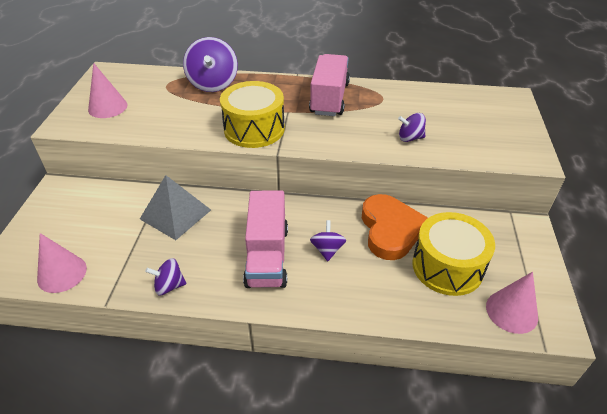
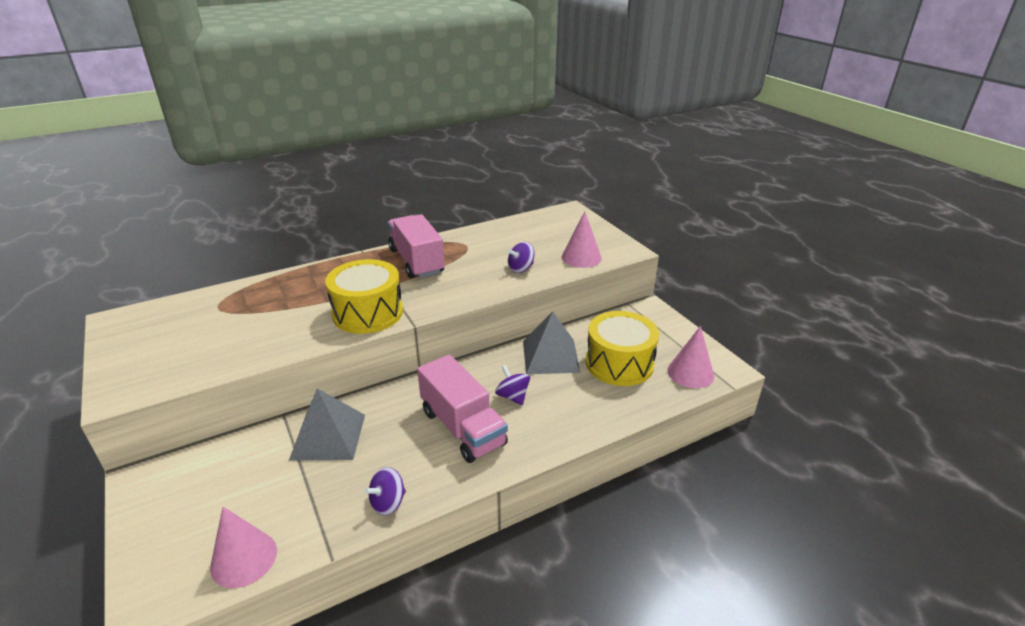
camera: 35 degrees left, 10 degrees down
(107, 107) = (163, 354): pink cone -> pink cone (581, 257)
(213, 84) = (276, 288): purple spinning top -> none
(390, 230) = (550, 356): orange heart -> grey pyramid

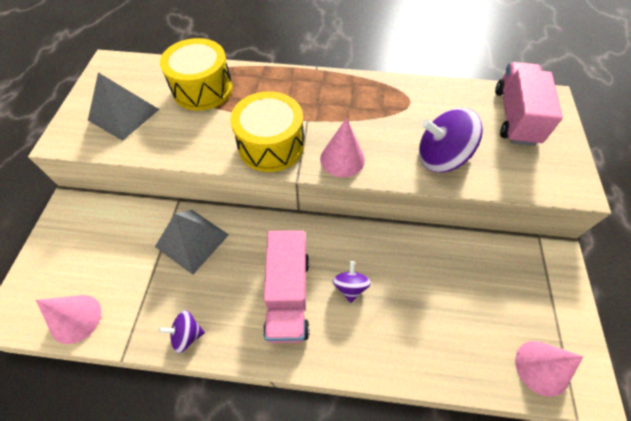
camera: 35 degrees right, 25 degrees up
(416, 261) = (352, 102): pink truck -> pink truck (515, 116)
(521, 268) = (441, 158): purple spinning top -> purple spinning top, size x1.85
(550, 356) = (415, 260): grey pyramid -> grey pyramid (124, 114)
(581, 257) = (515, 173): pink cone -> pink cone (342, 159)
(619, 363) = (474, 309): yellow drum -> yellow drum (202, 89)

